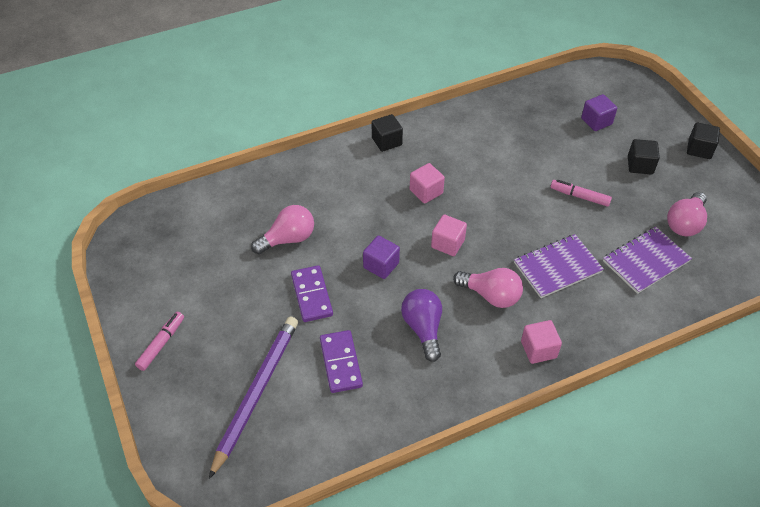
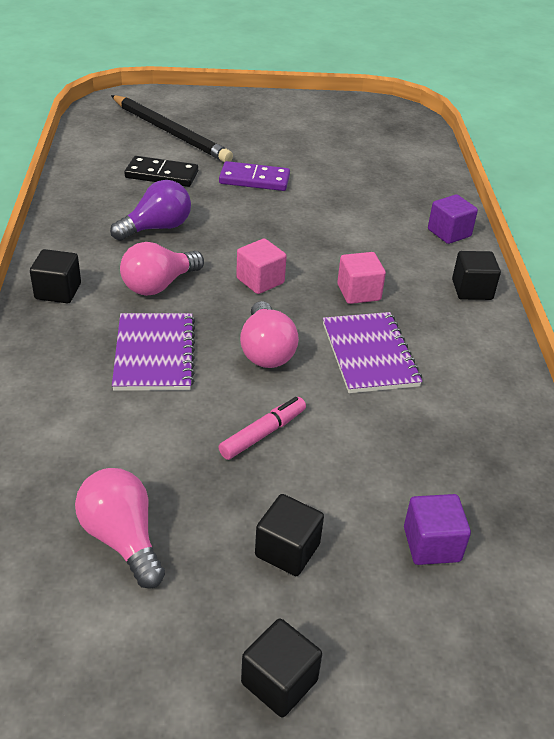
camera: 110 degrees right, 10 degrees down
(161, 344) = (259, 106): pink marker -> none
(256, 393) = (170, 132): purple pencil -> black pencil
(288, 239) = (340, 184): pink light bulb -> pink light bulb (266, 351)
(341, 363) = (161, 175): purple domino -> black domino
(381, 265) = (262, 227): purple cube -> purple cube (449, 233)
(423, 328) = (157, 228): purple light bulb -> purple light bulb turned 45 degrees counterclockwise
(538, 349) = (58, 291): pink cube -> black cube
(646, 261) = (93, 447): purple notebook -> purple notebook (369, 354)

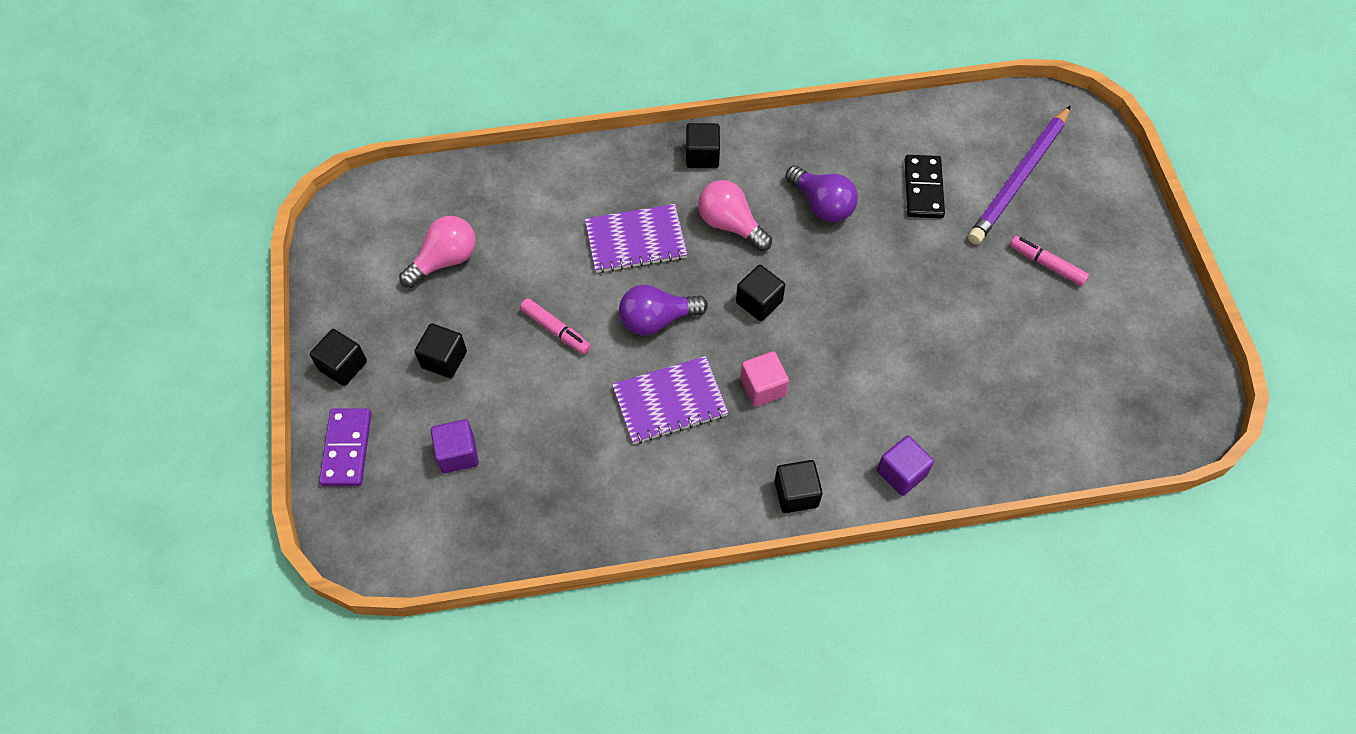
camera: 85 degrees right, 20 degrees up
(170, 132) = (1019, 178): black pencil -> purple pencil
(254, 179) = (946, 272): purple domino -> purple domino (347, 449)
(260, 137) = (1047, 264): none -> pink marker
(260, 281) = (759, 302): pink cube -> black cube
(266, 351) = (657, 320): pink light bulb -> purple light bulb

